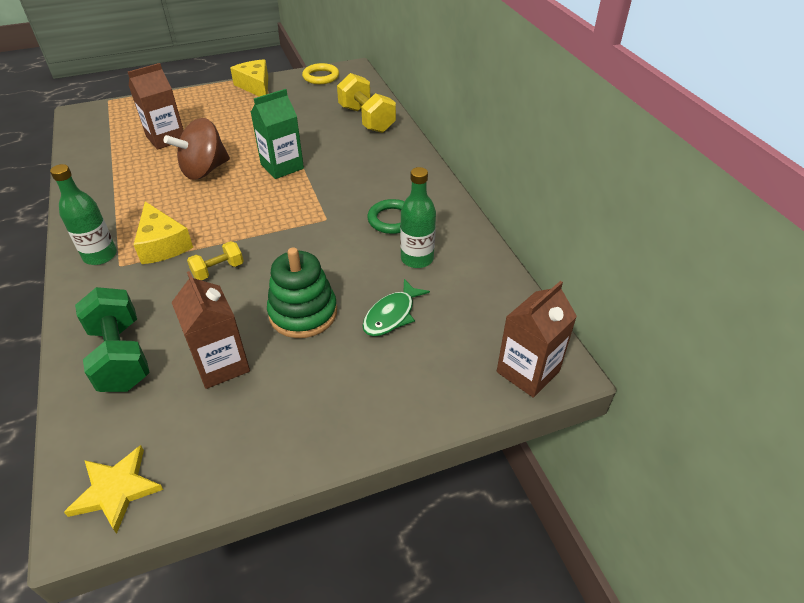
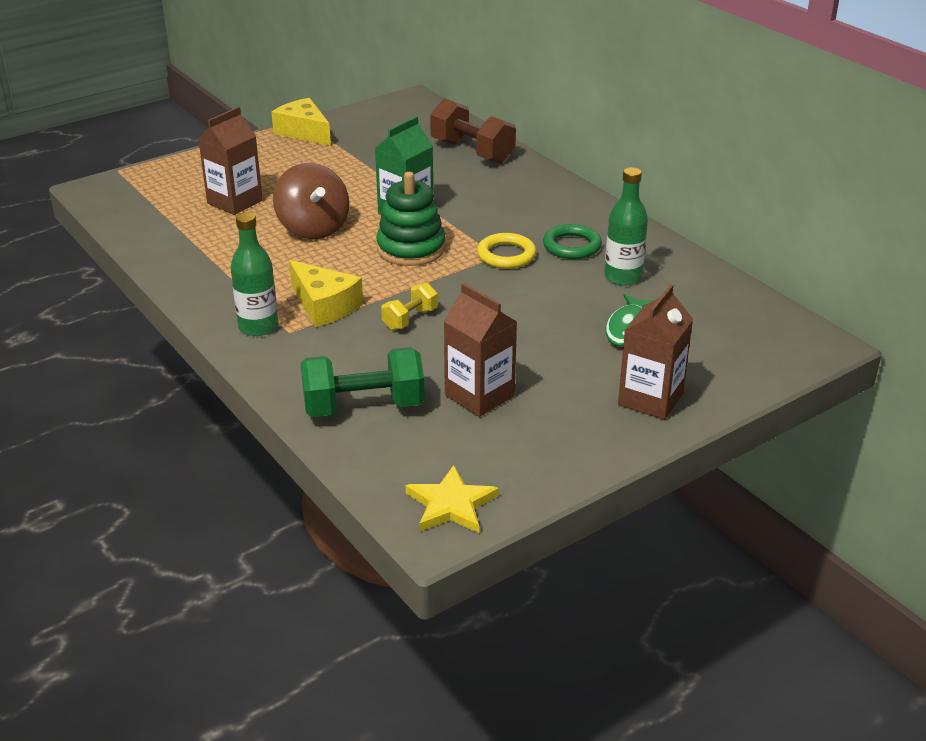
camera: 15 degrees left, 10 degrees down
(121, 356) = (363, 407): green dumbbell -> green dumbbell turned 60 degrees counterclockwise
(204, 170) = (313, 228): brown spinning top -> brown spinning top turned 60 degrees counterclockwise
(303, 313) = (534, 341): green stacking toy -> green stacking toy (411, 249)
(321, 77) = (380, 112): yellow ring -> yellow ring (506, 255)
(366, 119) = (472, 152): yellow dumbbell -> brown dumbbell
(528, 371) = (792, 351): brown carton -> brown carton (650, 399)

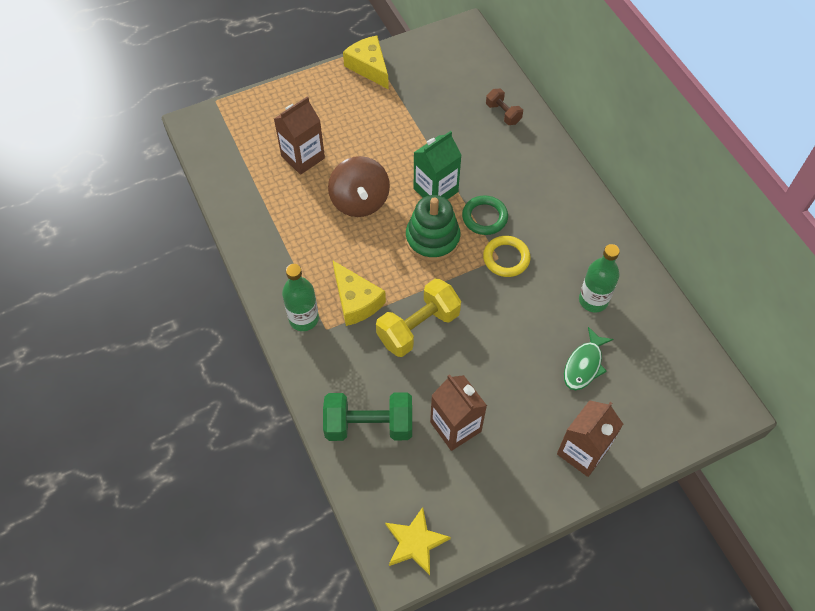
camera: 10 degrees right, 25 degrees up
(410, 319) = (418, 327): yellow dumbbell -> yellow dumbbell, size x1.84
(472, 152) = (503, 113): brown dumbbell -> brown dumbbell, size x0.54
(572, 246) = (560, 254): green ring -> green ring (484, 217)

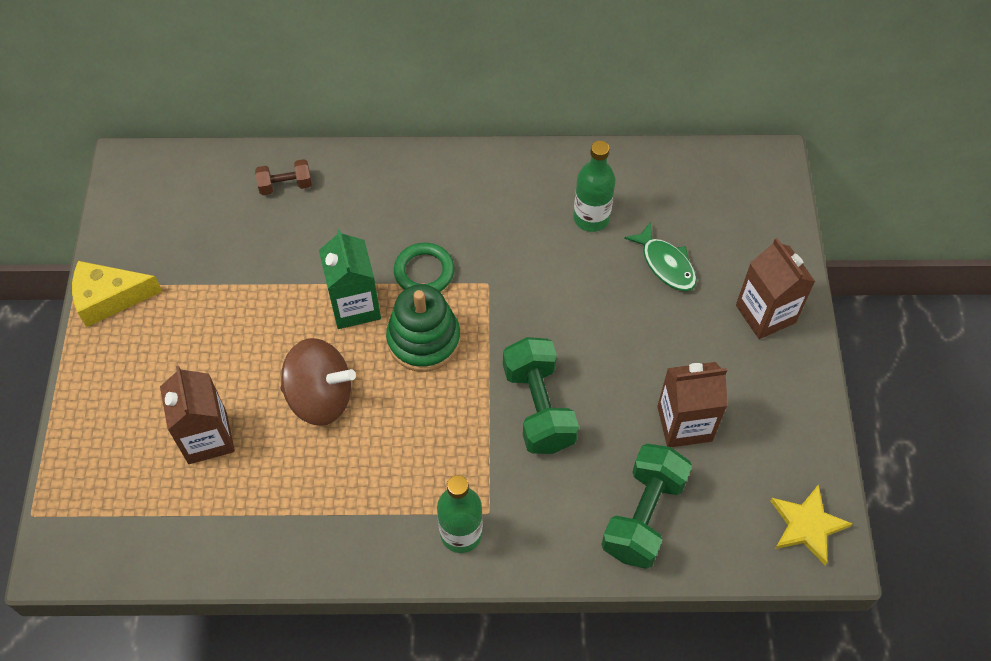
camera: 65 degrees left, 0 degrees up
(356, 301) = (466, 462): yellow cheese -> none
(418, 327) = (538, 407): yellow dumbbell -> green dumbbell
(506, 258) = (493, 276): yellow ring -> none

